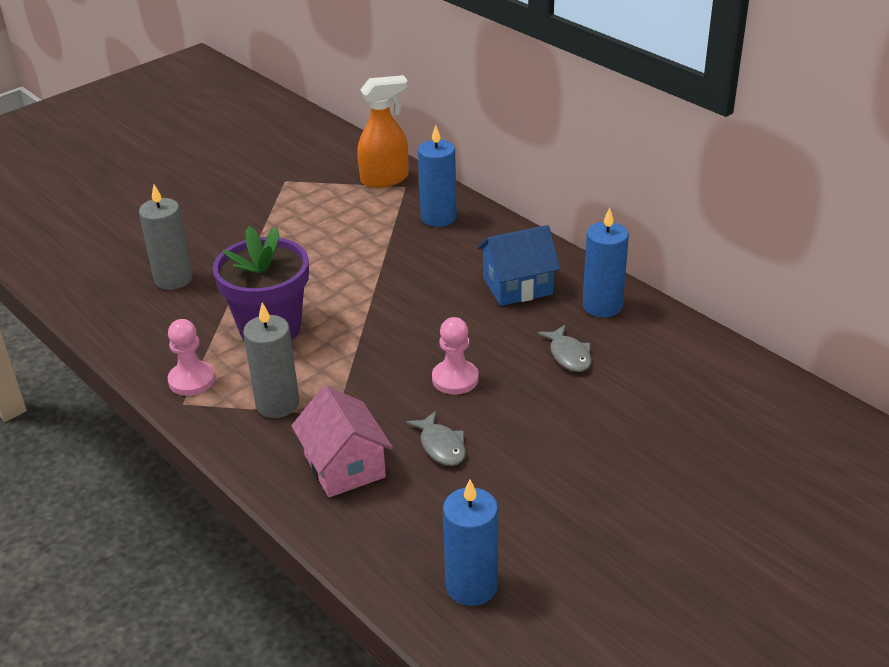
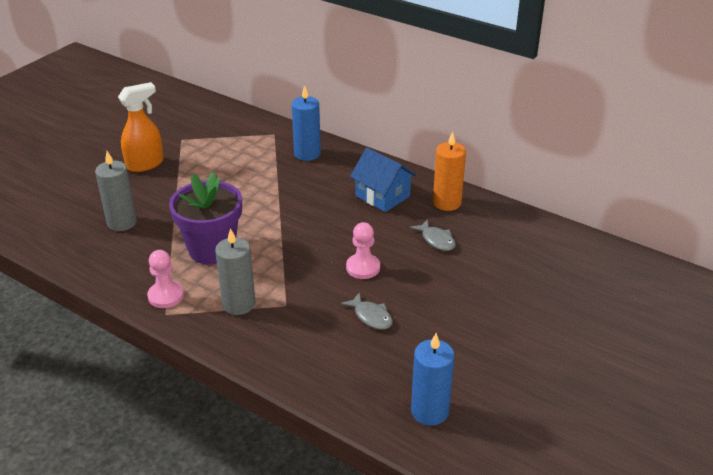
camera: 15 degrees left, 0 degrees up
(344, 466) = (306, 342): pink house -> none
(385, 179) = (257, 130): orange spray bottle -> orange spray bottle (145, 164)
(517, 286) = (382, 196): blue house -> blue house turned 75 degrees clockwise
(602, 306) = (447, 203): blue candle -> orange candle

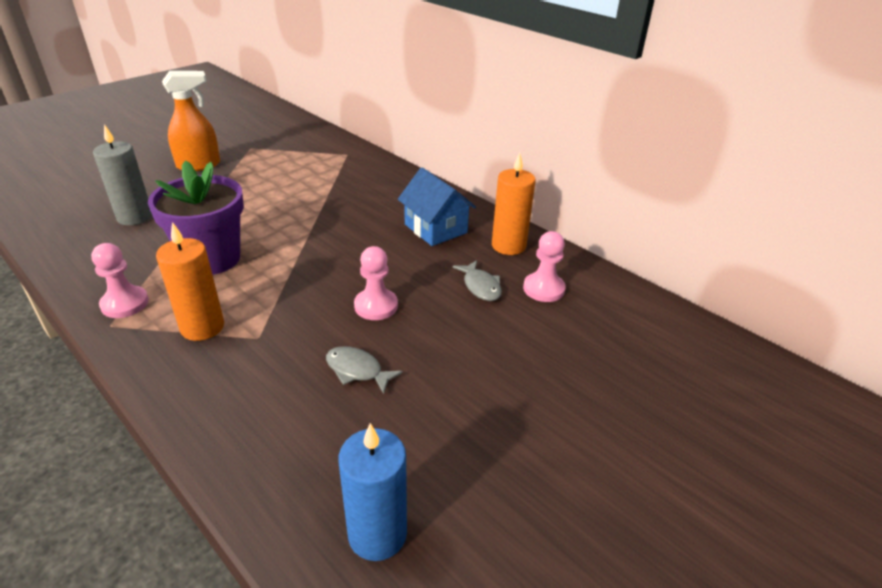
camera: 10 degrees right, 0 degrees up
(239, 304) = (202, 327): grey candle -> orange candle
(307, 154) = (372, 176): blue candle -> none
(371, 316) = (357, 370): grey fish -> grey fish turned 150 degrees clockwise
(485, 235) = (543, 289): none -> pink pawn

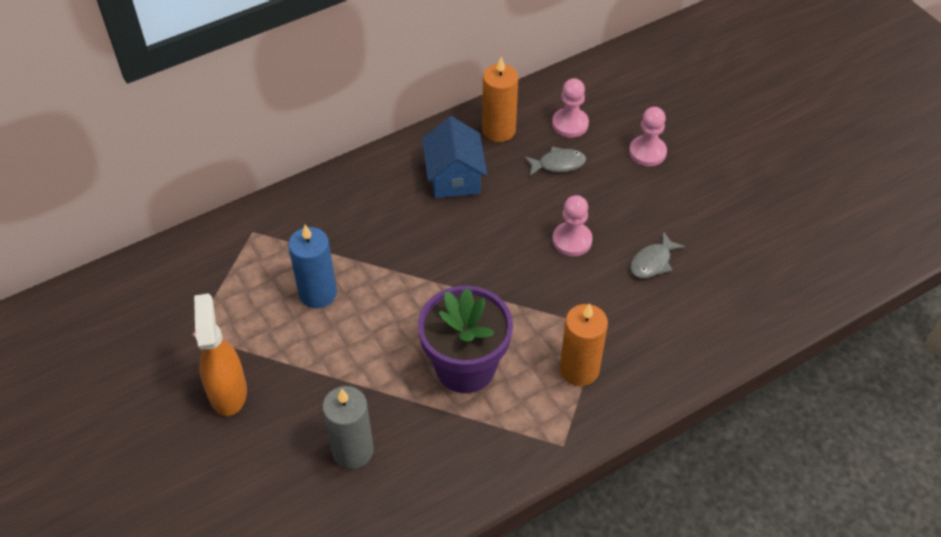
camera: 75 degrees left, 15 degrees up
(125, 303) = (530, 437): pink pawn -> pink pawn (647, 152)
(377, 534) = (799, 267): blue candle -> blue candle (318, 293)
(435, 229) = (454, 177): blue house -> blue house turned 75 degrees counterclockwise

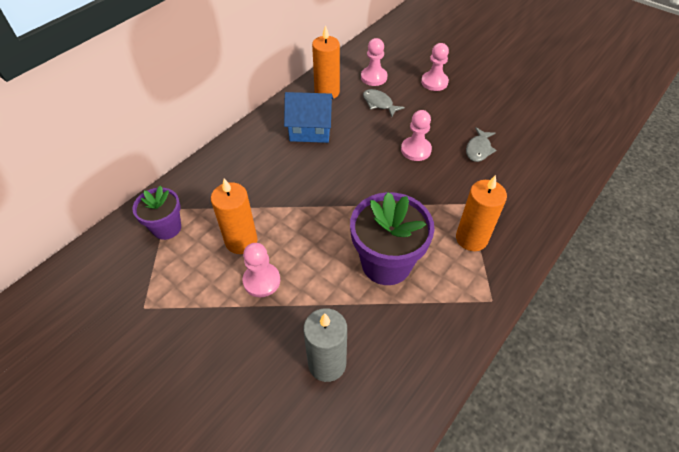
camera: 20 degrees left, 0 degrees up
(228, 391) = (194, 348): orange spray bottle -> none
(244, 254) = (166, 228): none -> purple flower pot
(318, 293) = (241, 241): blue candle -> orange candle
(322, 344) = (261, 281): none -> pink pawn
(454, 177) = (310, 130): blue house -> blue house turned 60 degrees counterclockwise
(558, 164) = (379, 103): grey fish -> grey fish turned 105 degrees counterclockwise

